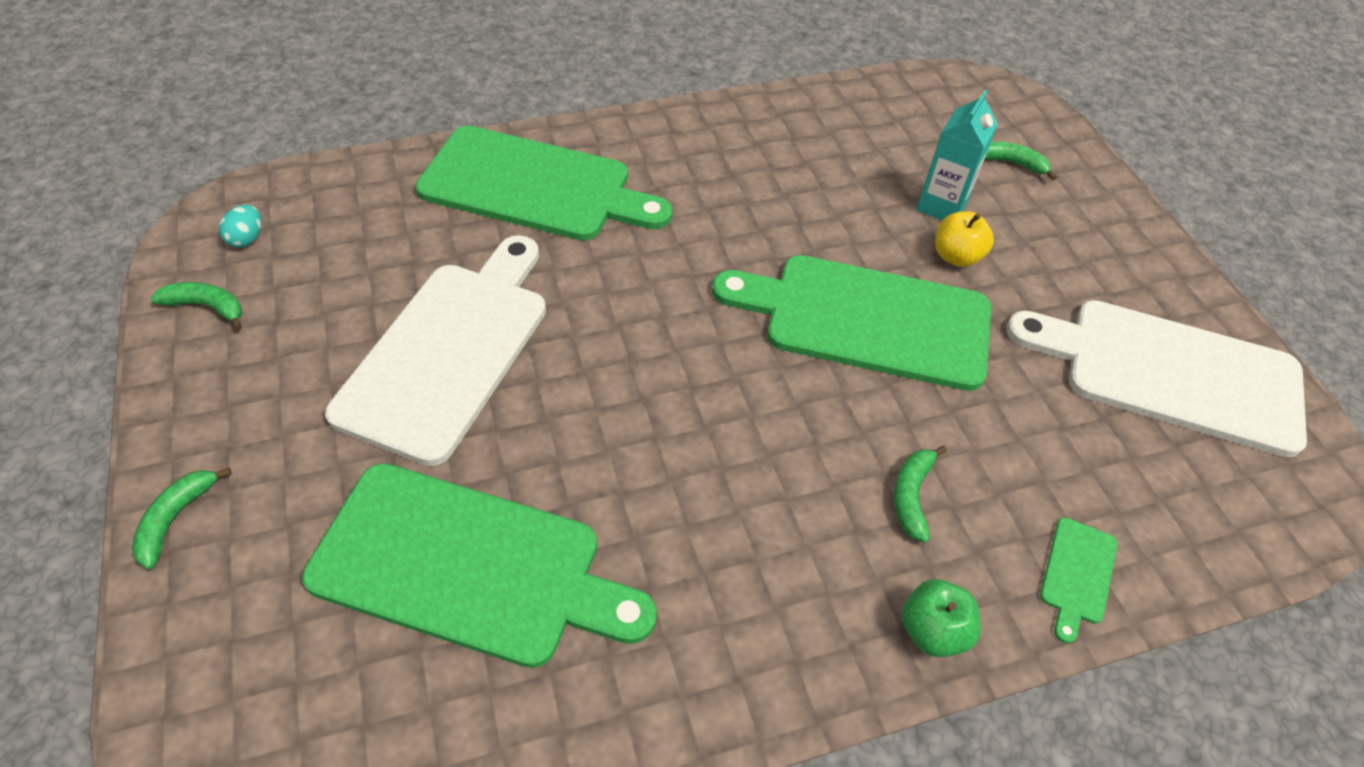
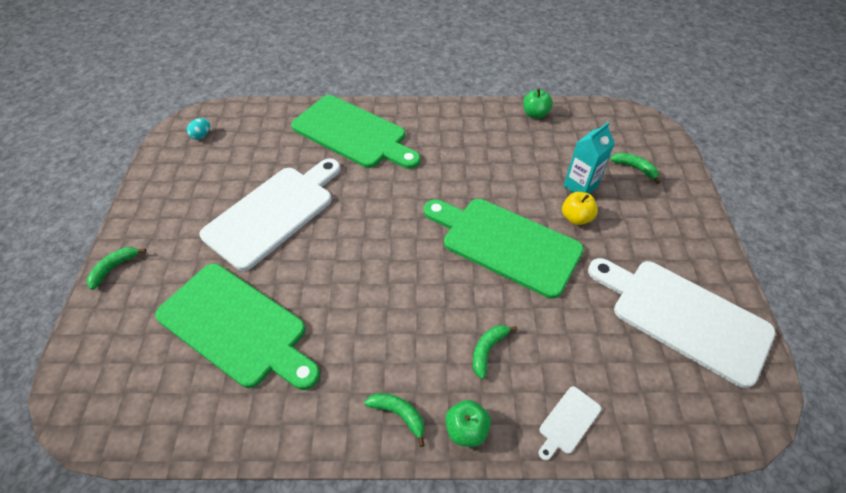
camera: 20 degrees right, 0 degrees up
(207, 307) = (169, 166): green banana -> green banana (399, 414)
(825, 103) = (535, 114): none -> green apple
(1077, 574) = (568, 422): green cutting board -> white cutting board

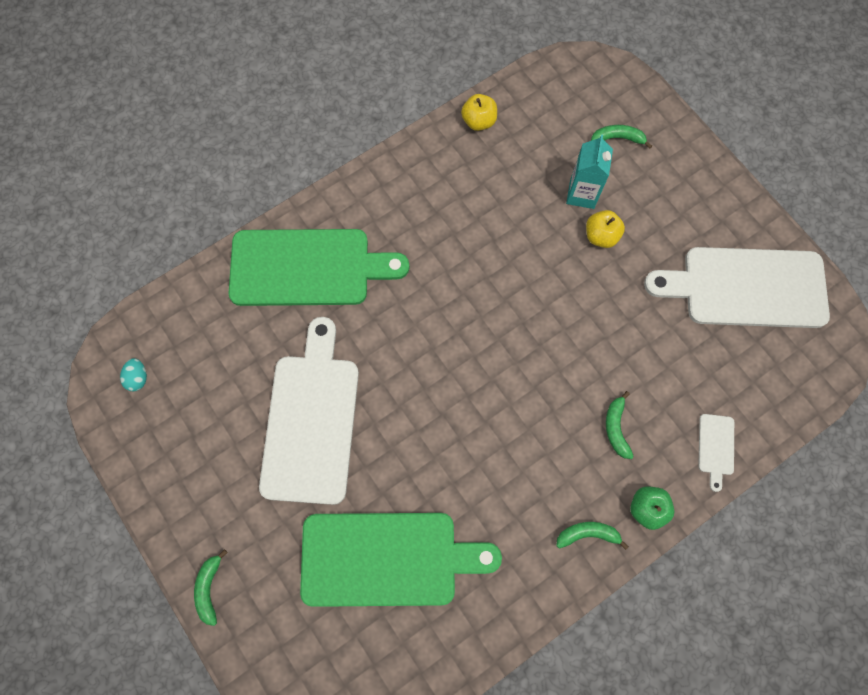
camera: 35 degrees left, 20 degrees up
(506, 243) = (558, 308): green cutting board -> none
(535, 114) = (478, 121): green apple -> yellow apple

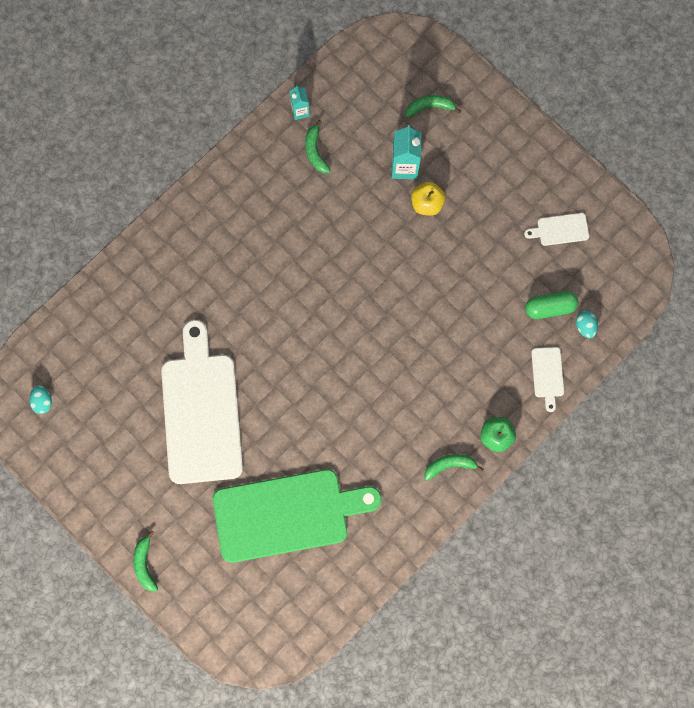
camera: 10 degrees left, 5 degrees up
(307, 268) = (170, 277): green cutting board -> none
(478, 121) = (300, 111): yellow apple -> turquoise carton
(616, 428) = (462, 373): green banana -> green banana (315, 151)
(726, 371) = (549, 307): none -> green capsule
(747, 287) = (560, 229): white cutting board -> white cutting board, size x0.40
(765, 399) = (585, 326): none -> turquoise egg

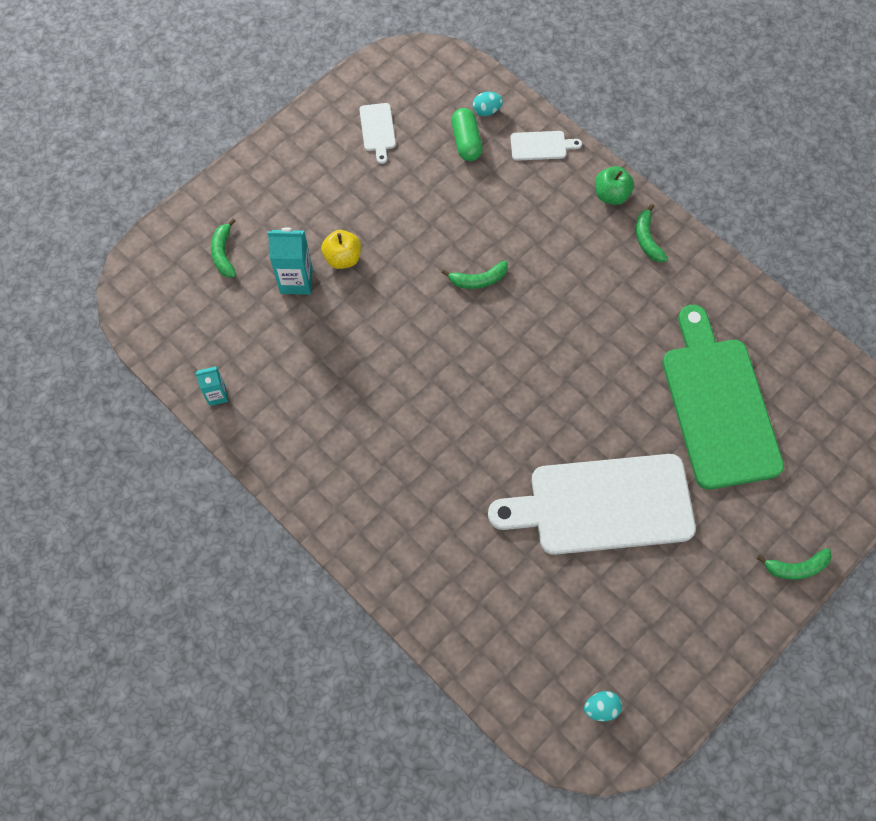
camera: 90 degrees left, 10 degrees down
(315, 151) = (271, 377): green banana -> green banana (478, 280)

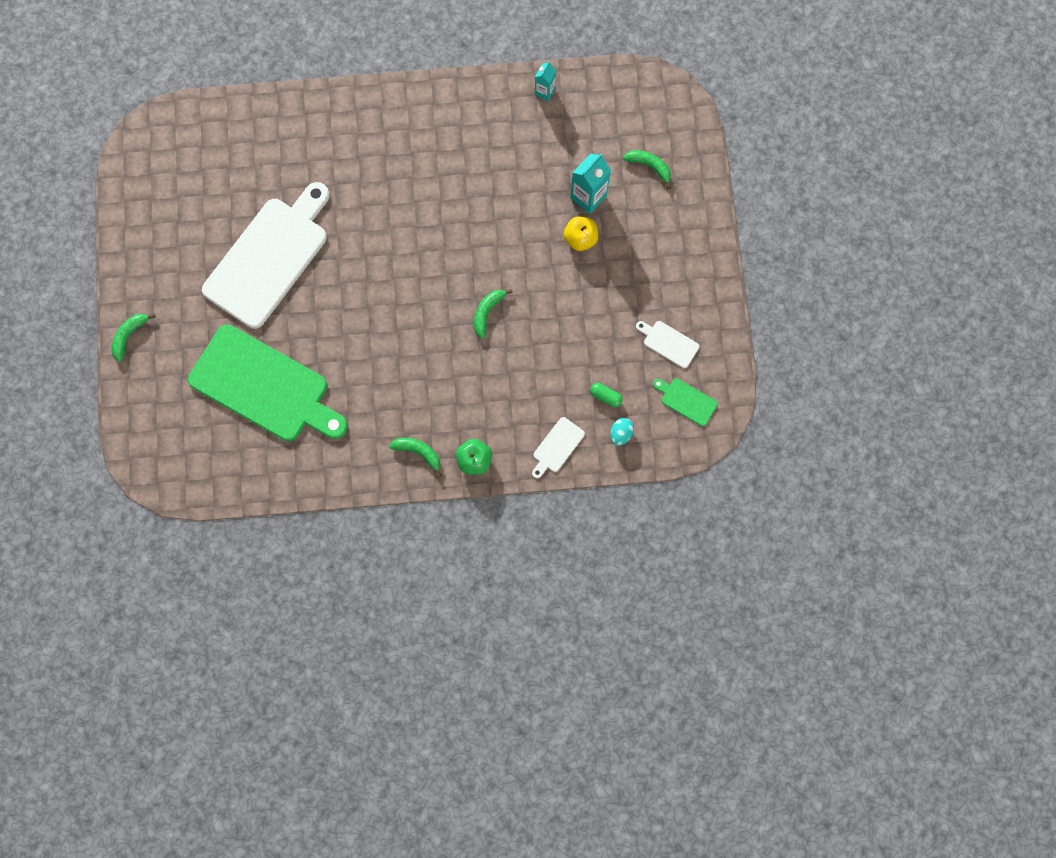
camera: 130 degrees right, 10 degrees up
(415, 86) = (686, 400): none -> green cutting board
(466, 142) = (605, 396): green capsule -> green capsule, size x0.64
(601, 708) = (162, 156): turquoise egg -> none

